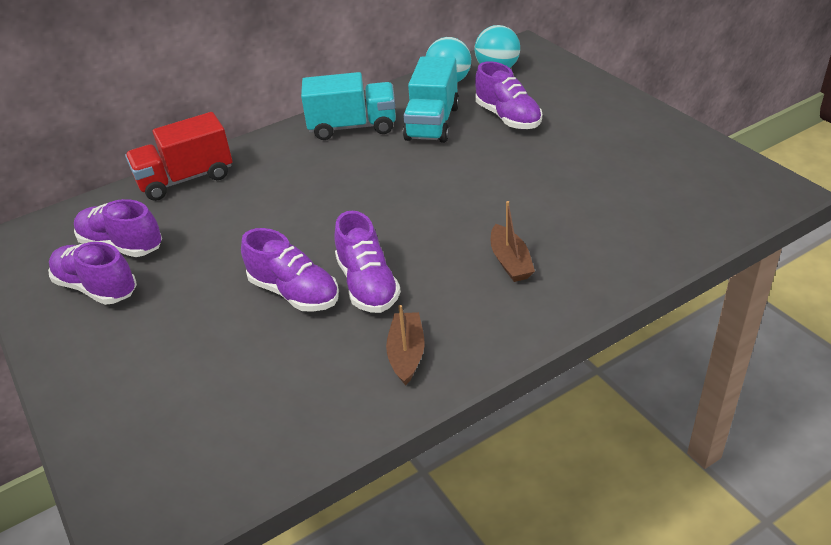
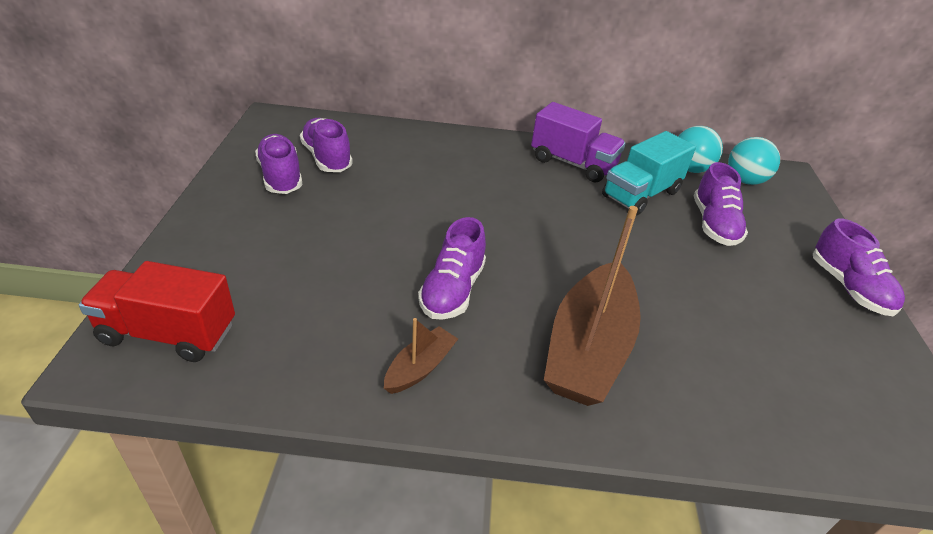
camera: 30 degrees right, 0 degrees up
(186, 179) = (415, 137): red truck -> red truck (168, 333)
(294, 293) = (394, 261): purple shoe -> purple shoe (848, 288)
(353, 127) = (573, 163): turquoise truck -> purple truck
(510, 261) = (588, 348): brown boat -> brown boat, size x2.16

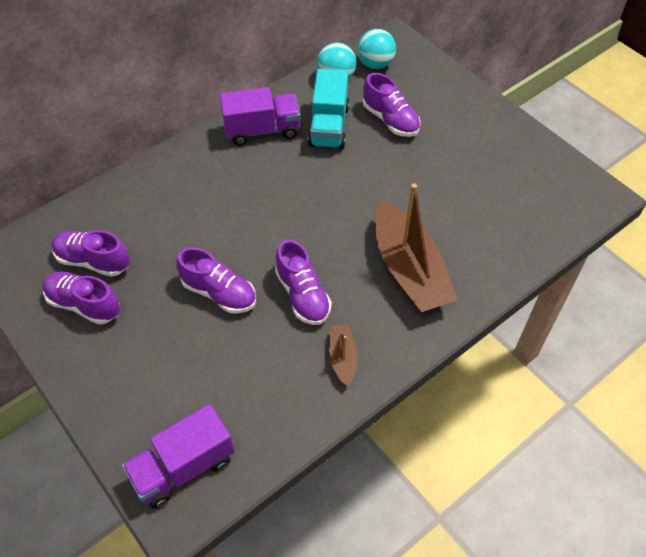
camera: 40 degrees left, 15 degrees up
(168, 333) = (184, 467): red truck -> purple truck
(848, 288) = (491, 116): purple shoe -> purple shoe (219, 293)

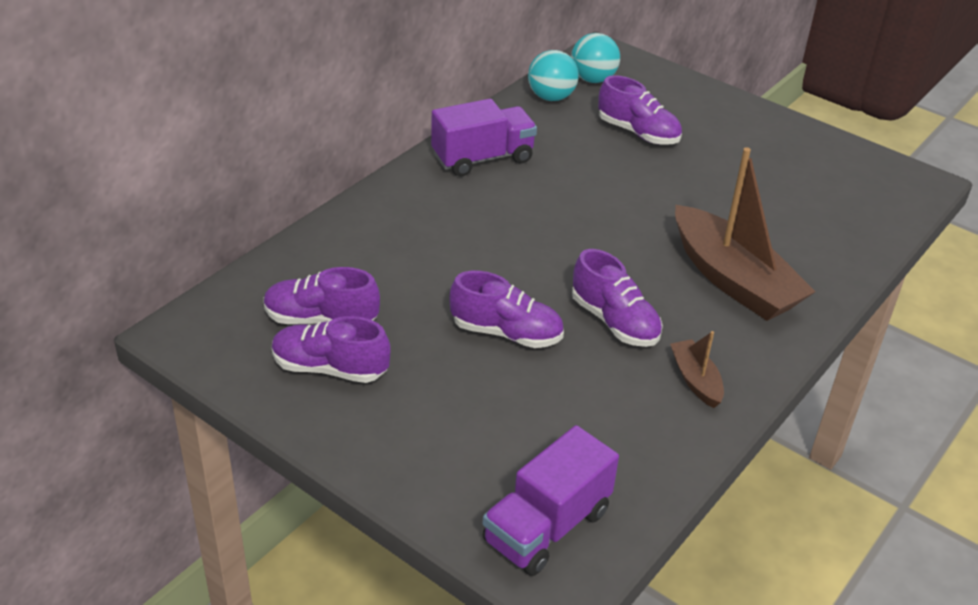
camera: 15 degrees left, 15 degrees down
(329, 126) = (565, 146): turquoise truck -> none

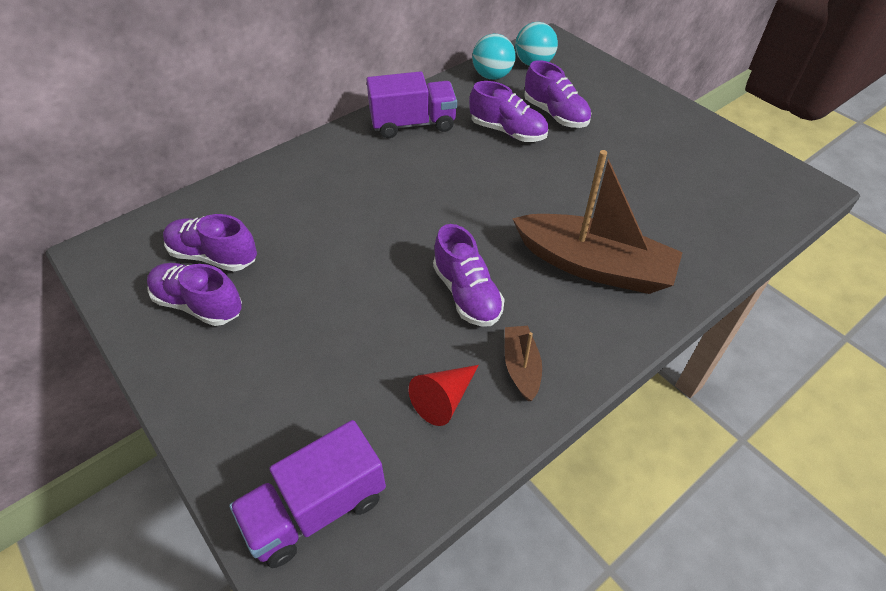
camera: 15 degrees right, 10 degrees up
(506, 333) = (365, 291): purple shoe -> purple shoe (508, 131)
(631, 418) = (444, 399): none -> red cone
(733, 280) = (593, 265): brown boat -> brown boat turned 45 degrees counterclockwise

